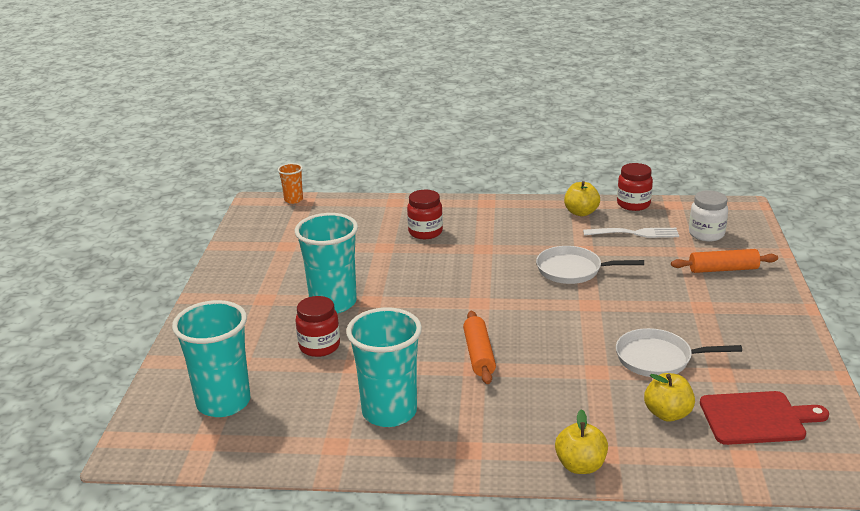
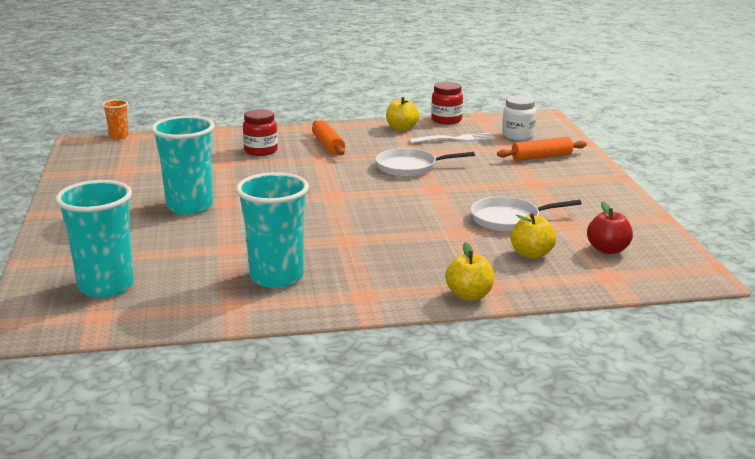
camera: 15 degrees left, 5 degrees down
(319, 346) = (188, 238): red jar -> none
(479, 354) = (346, 230): orange rolling pin -> orange rolling pin (328, 145)
(756, 418) = (608, 250): red cutting board -> red apple

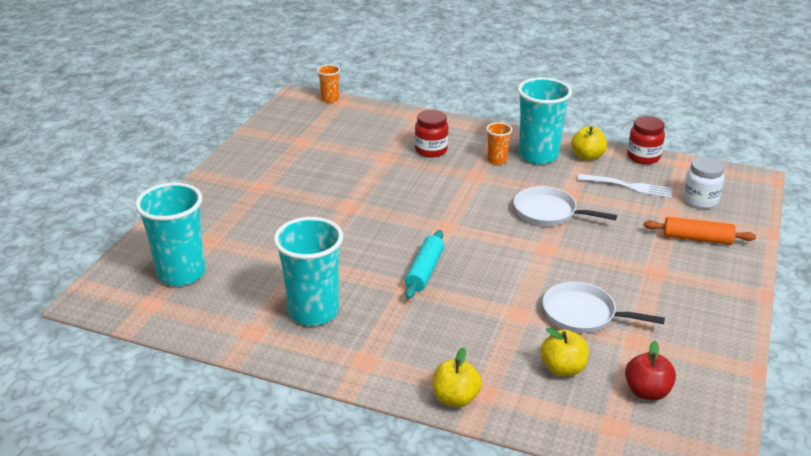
camera: 30 degrees right, 10 degrees up
(190, 206) = (316, 202): turquoise cup -> turquoise cup (538, 155)
(328, 145) = (497, 160): orange rolling pin -> orange cup
(348, 226) = (424, 271): none -> turquoise rolling pin

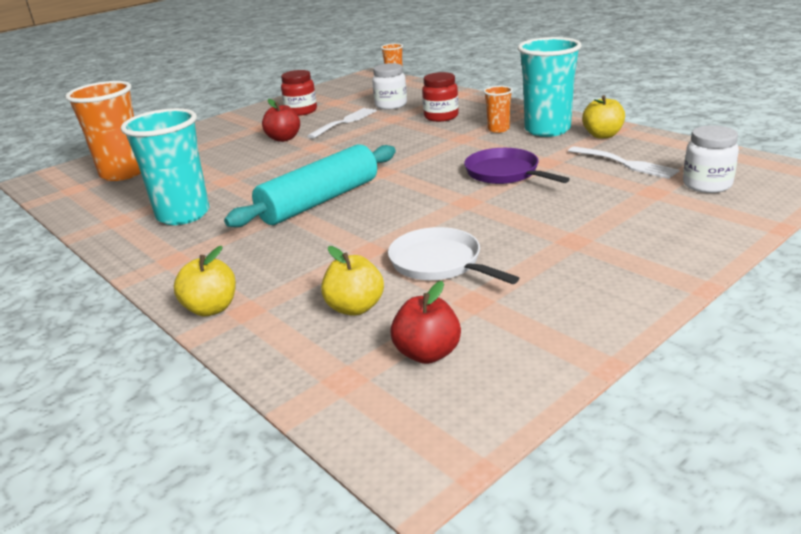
camera: 30 degrees right, 5 degrees down
(181, 273) = (123, 173): turquoise cup -> orange cup
(304, 200) = (284, 138): none -> red apple
(343, 169) = (345, 122): none -> white fork
(366, 139) = (391, 105): none -> white jar
(424, 271) = (320, 201): turquoise rolling pin -> turquoise rolling pin, size x1.68
(548, 212) = (505, 173): white pan -> purple pan
(643, 157) = (671, 142): red jar -> red jar (301, 111)
(697, 238) = (664, 218): orange rolling pin -> none

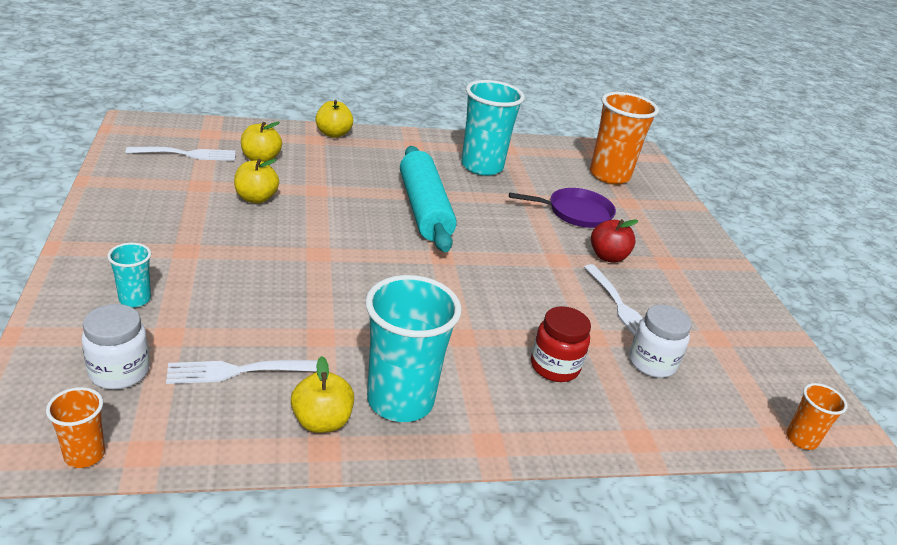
camera: 115 degrees right, 5 degrees up
(301, 111) = (699, 302): red jar -> none
(427, 353) = (187, 154): red apple -> white fork
(439, 263) = (256, 198): white pan -> yellow apple
(498, 129) = (454, 373): orange cup -> orange cup (84, 455)
(505, 173) = (337, 300): purple pan -> purple pan (575, 212)
(658, 219) = (135, 299): none -> turquoise cup

